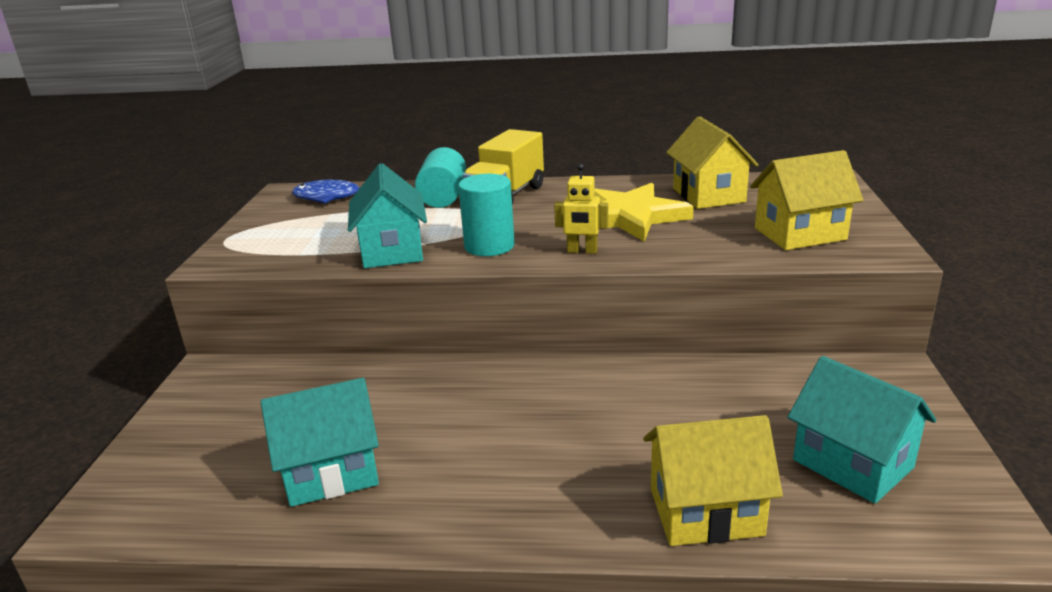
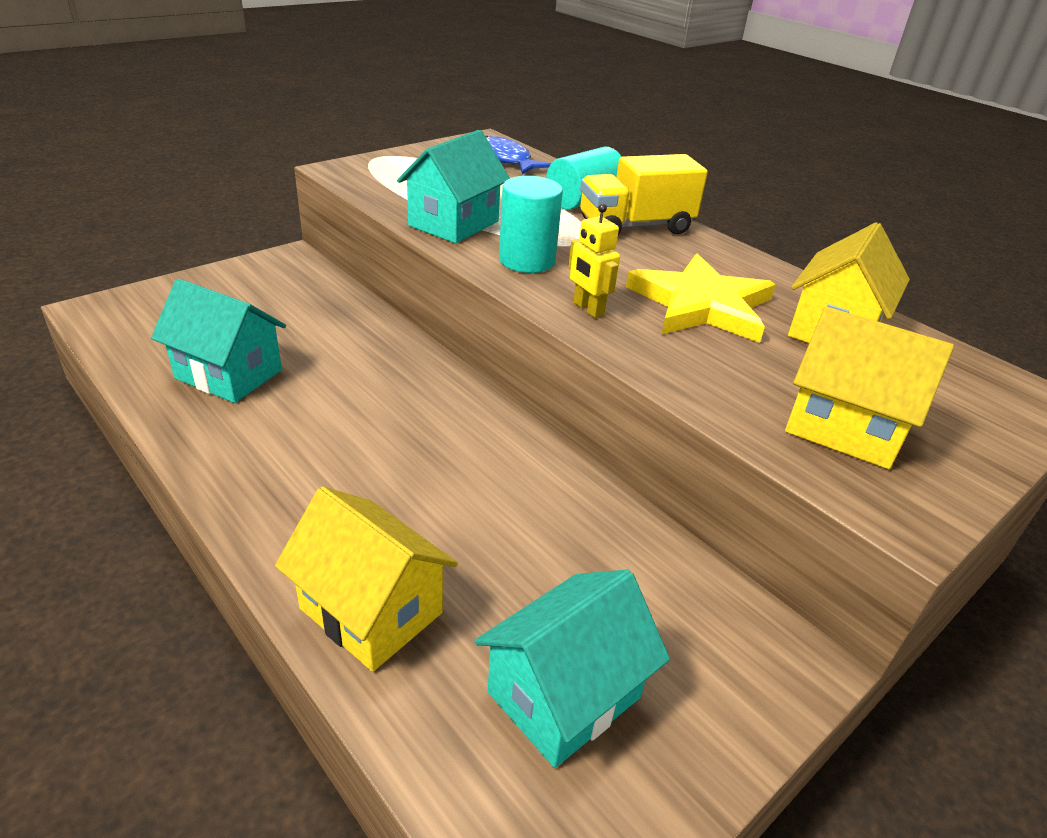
camera: 40 degrees right, 10 degrees up
(852, 463) = (564, 695): turquoise house -> turquoise house turned 45 degrees clockwise

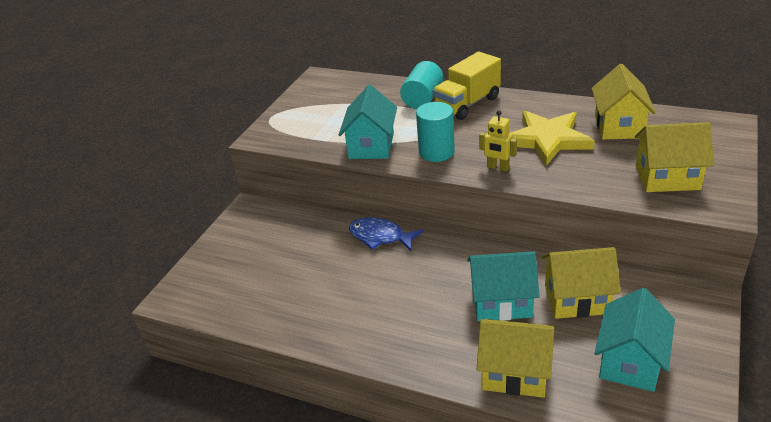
camera: 20 degrees left, 0 degrees up
(228, 374) = (303, 296): turquoise house -> turquoise house (501, 302)
(505, 160) = (347, 88): blue fish -> blue fish (380, 237)
(575, 555) = (577, 299): none -> yellow house

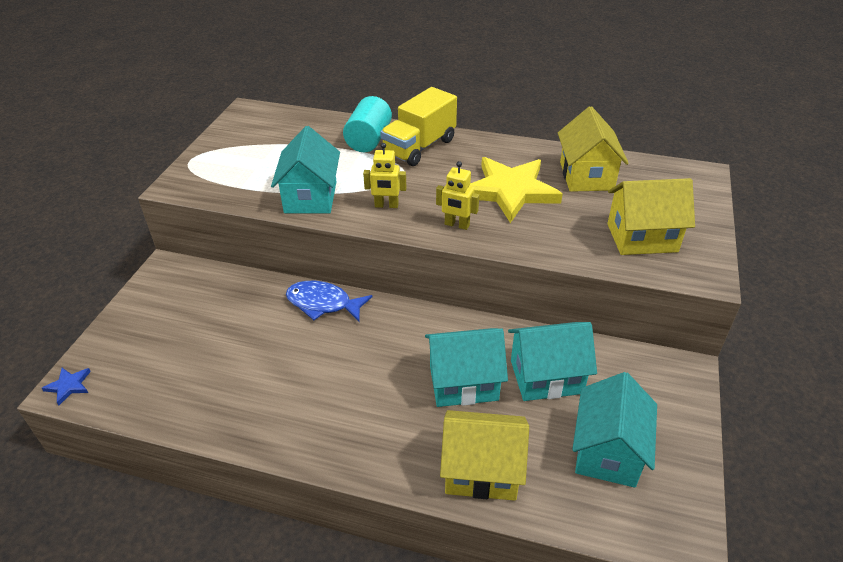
camera: 10 degrees left, 5 degrees up
(171, 297) = (69, 386): none -> blue star
(436, 152) = (386, 205): turquoise cylinder -> yellow robot
(577, 299) = (546, 377): yellow house -> turquoise house

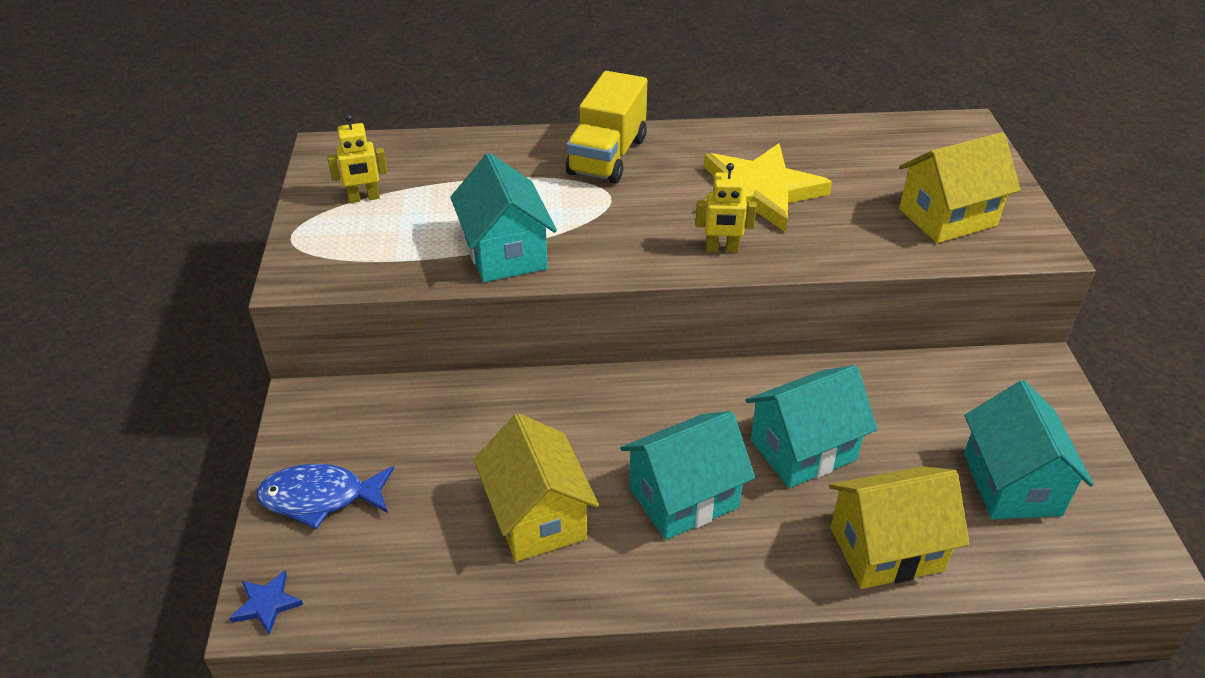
camera: 20 degrees left, 0 degrees up
(323, 303) = (564, 396): blue fish -> blue fish (320, 498)
(369, 139) = (532, 159): turquoise cylinder -> none
(386, 205) = (615, 243): yellow robot -> yellow robot (364, 198)
(546, 377) = (895, 416): turquoise house -> turquoise house (683, 498)
(586, 176) = (838, 154): yellow house -> yellow house (537, 517)

